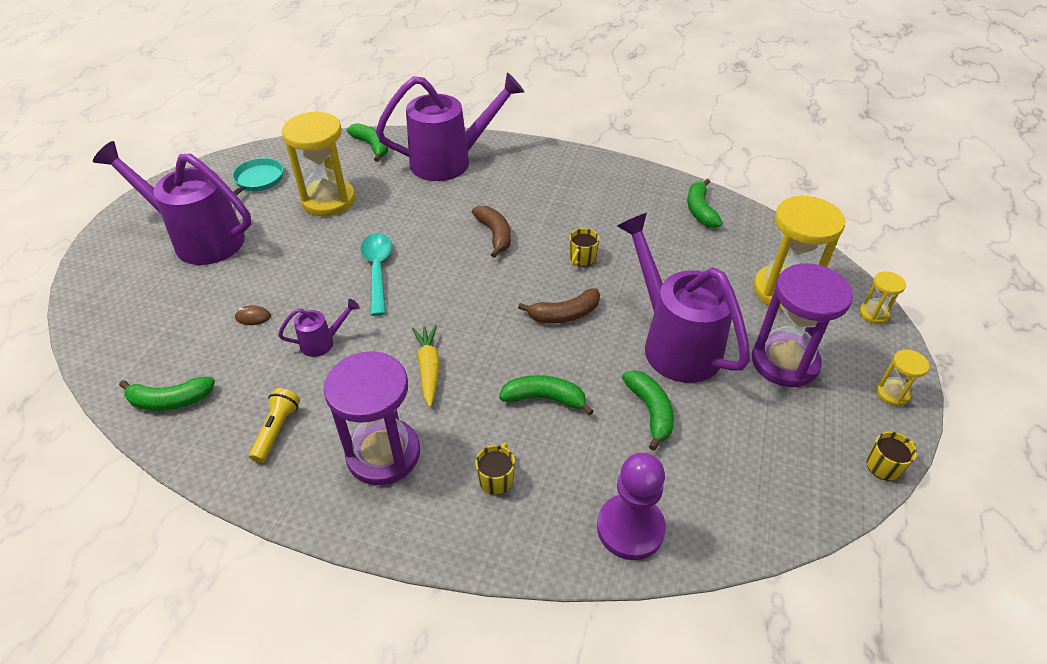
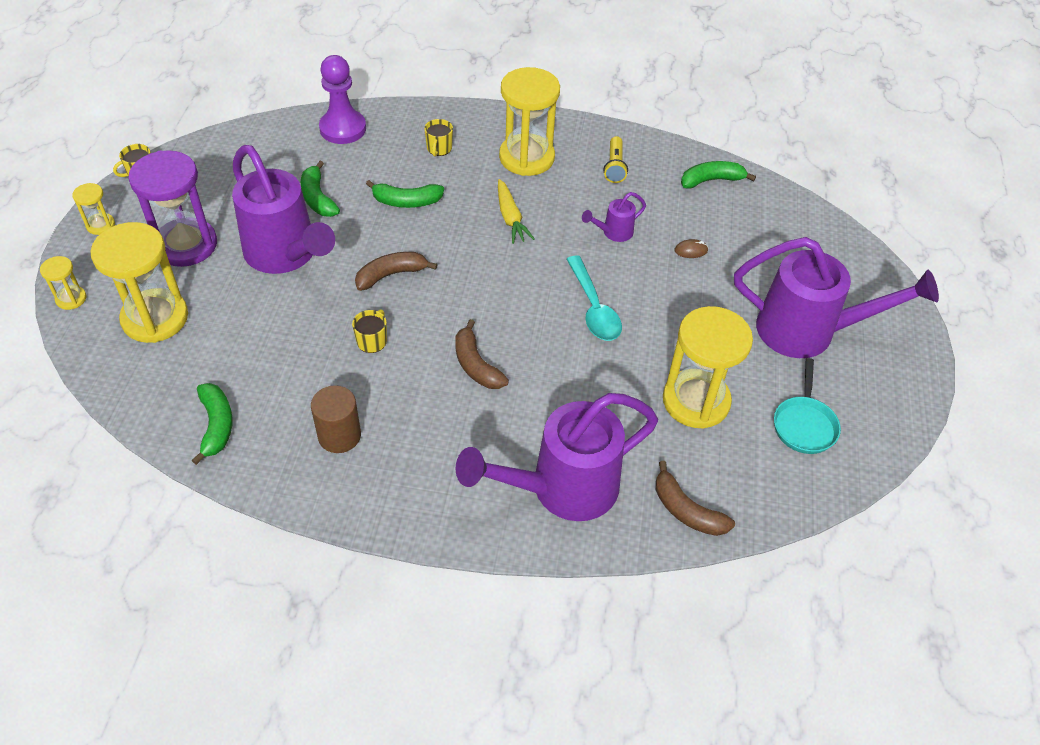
camera: 170 degrees right, 5 degrees up
(372, 146) = (686, 511): green banana -> brown banana
(383, 454) = (526, 157): purple hourglass -> yellow hourglass
(605, 198) = (339, 435): none -> brown cylinder

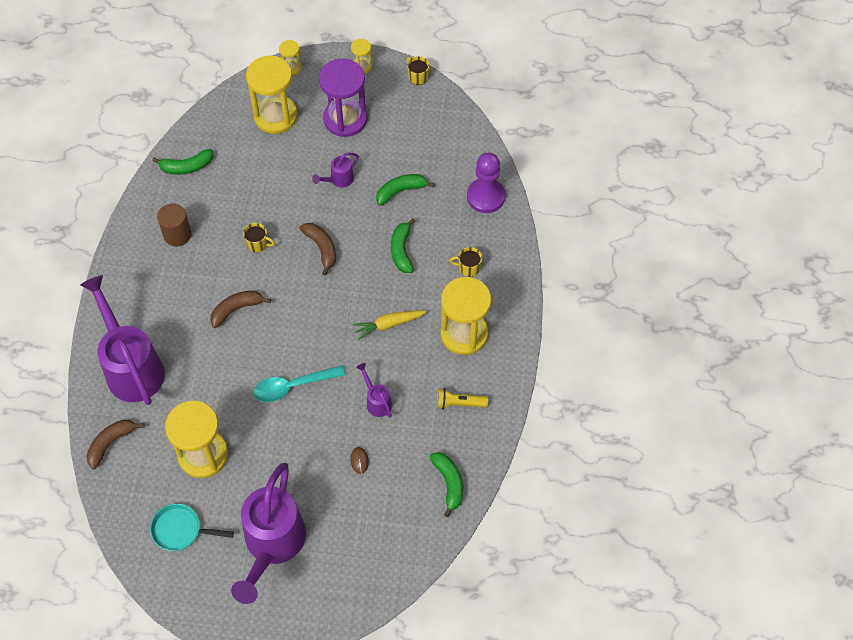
camera: 90 degrees right, 10 degrees up
(285, 255) = (339, 180): purple watering can -> purple watering can, size x0.43

